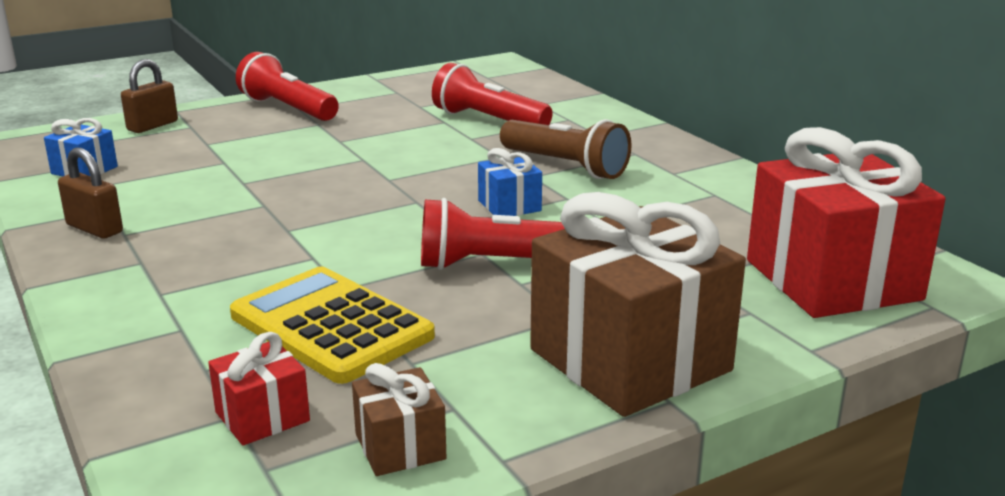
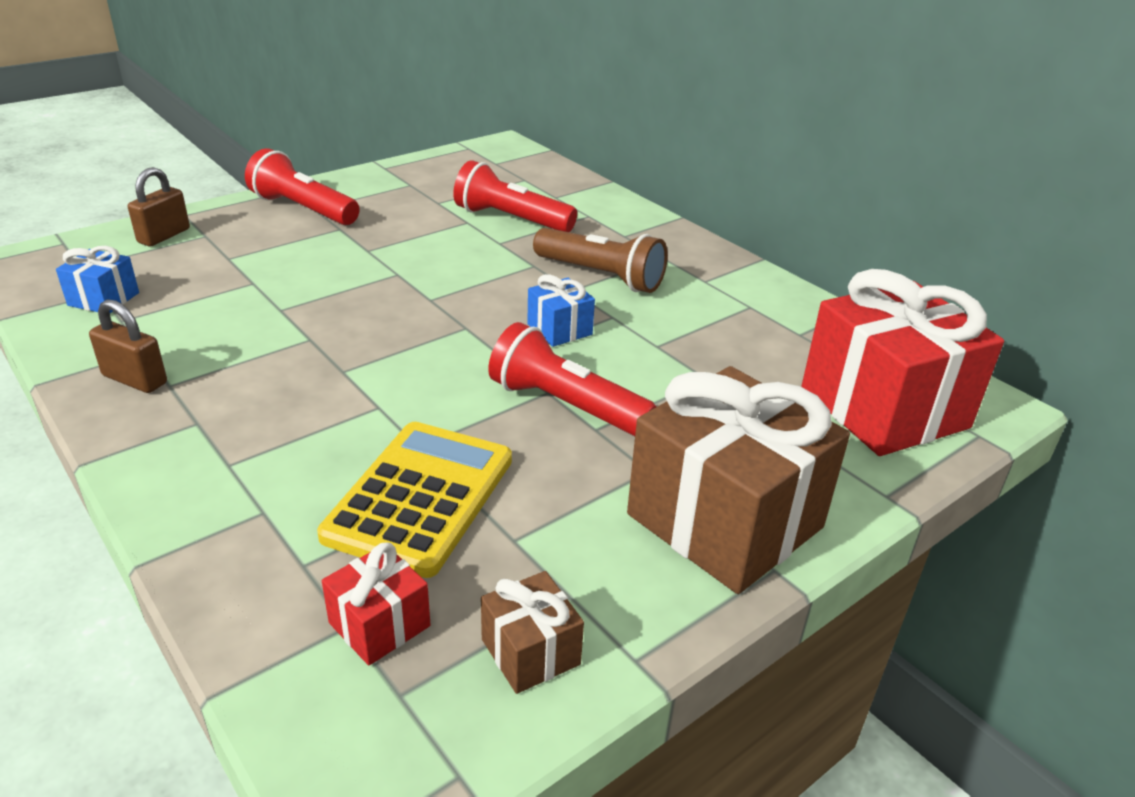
camera: 10 degrees left, 10 degrees up
(330, 326) = (420, 497): yellow calculator -> yellow calculator turned 75 degrees clockwise
(496, 264) = (566, 405): red flashlight -> red flashlight turned 45 degrees clockwise

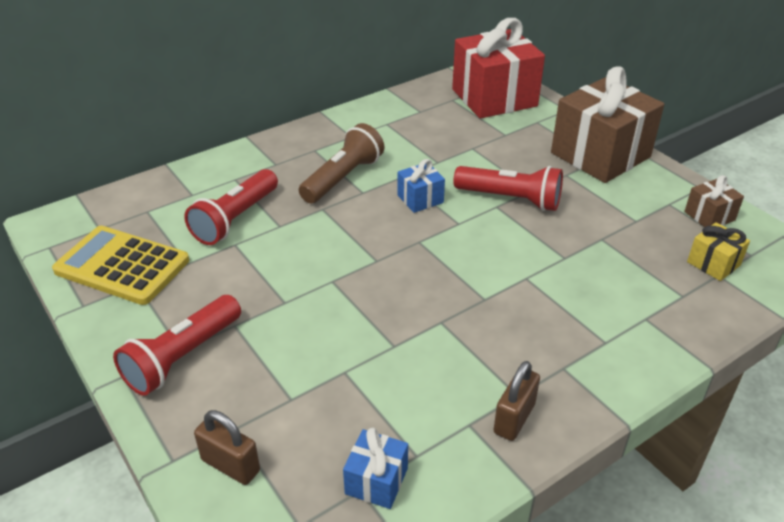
camera: 85 degrees left, 5 degrees up
(379, 624) = (713, 263): red gift -> yellow gift
(420, 497) = (613, 254): yellow calculator -> yellow calculator (122, 266)
(566, 405) = (510, 199): red flashlight -> red flashlight turned 105 degrees counterclockwise

